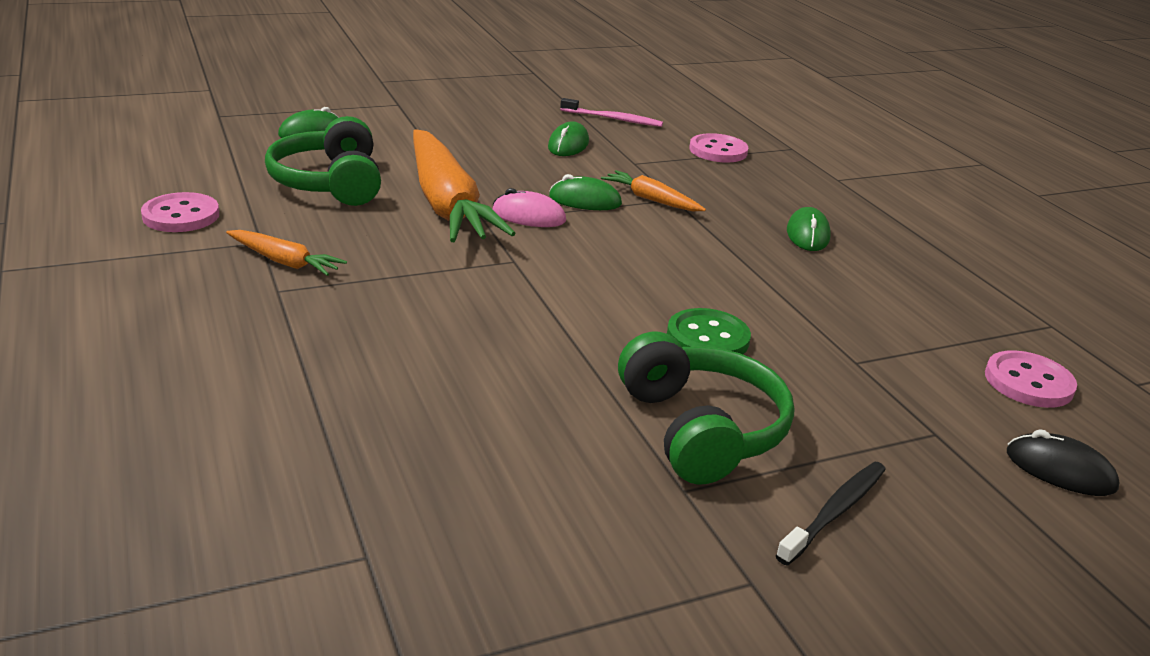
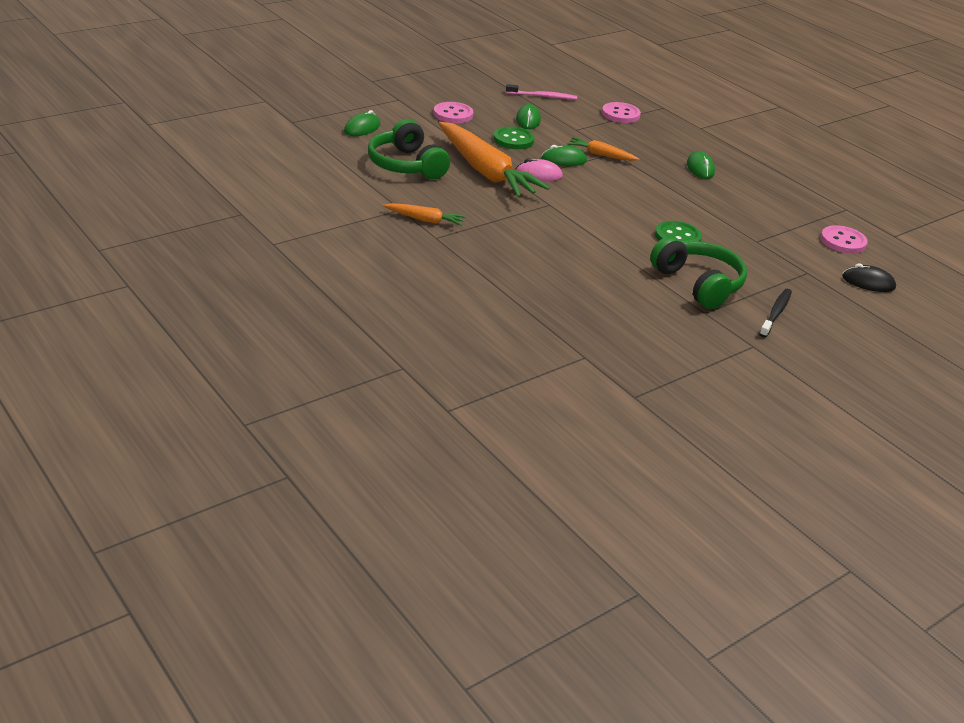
camera: 15 degrees left, 5 degrees up
(181, 215) = (339, 197): pink button -> pink button (453, 114)
(526, 167) = (513, 140): none -> green button

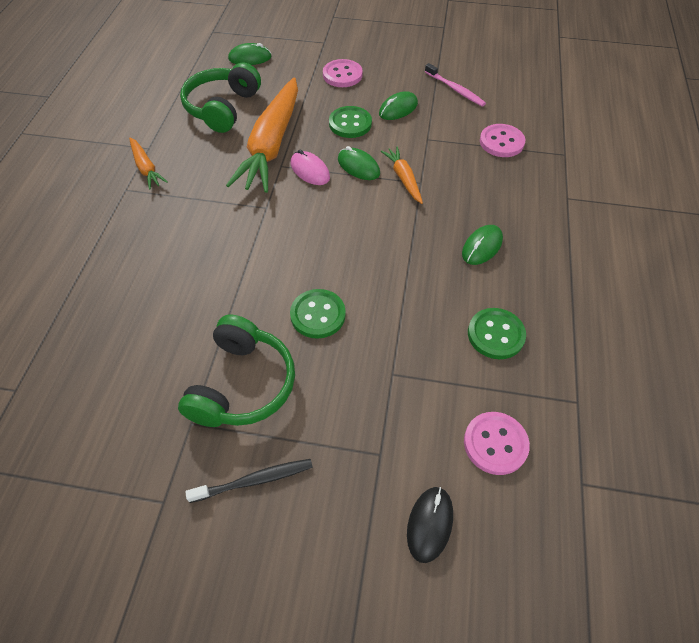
camera: 50 degrees right, 20 degrees up
(771, 201) = (495, 335): none -> green button
(868, 282) = (429, 524): black mouse -> black mouse turned 45 degrees clockwise

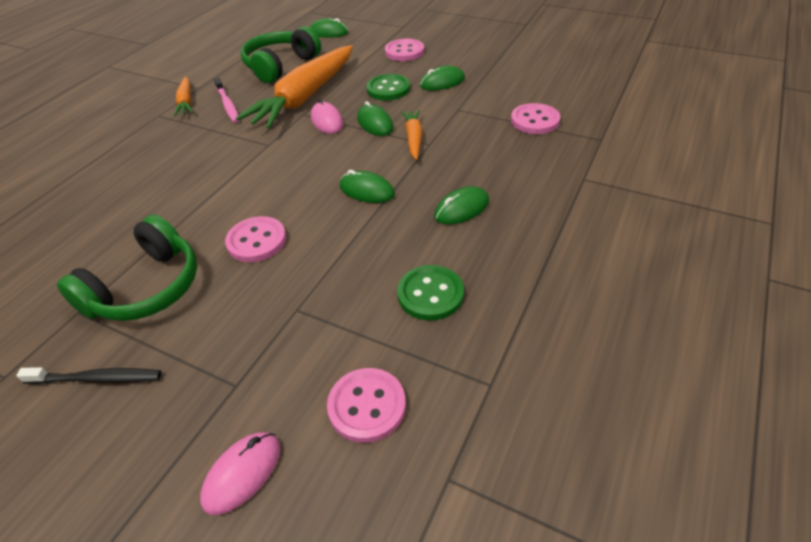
camera: 20 degrees right, 10 degrees down
(318, 315) = (256, 241): green button -> pink button
(390, 243) = (367, 191): none -> green mouse
(429, 524) = (242, 473): black mouse -> pink mouse
(455, 89) = (510, 73): pink toothbrush -> pink toothbrush (228, 105)

